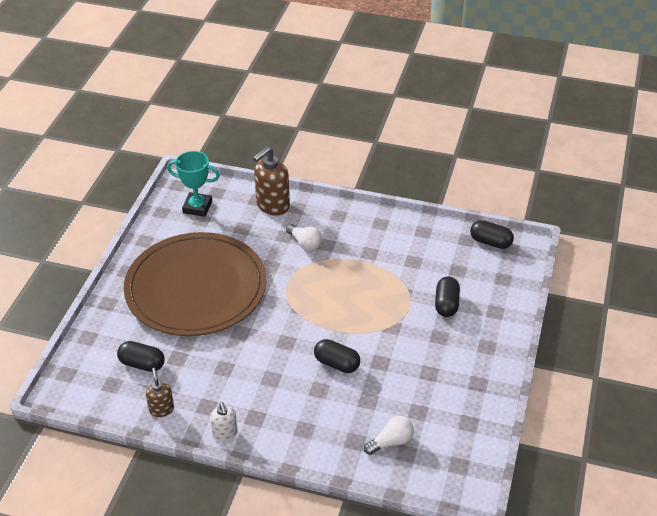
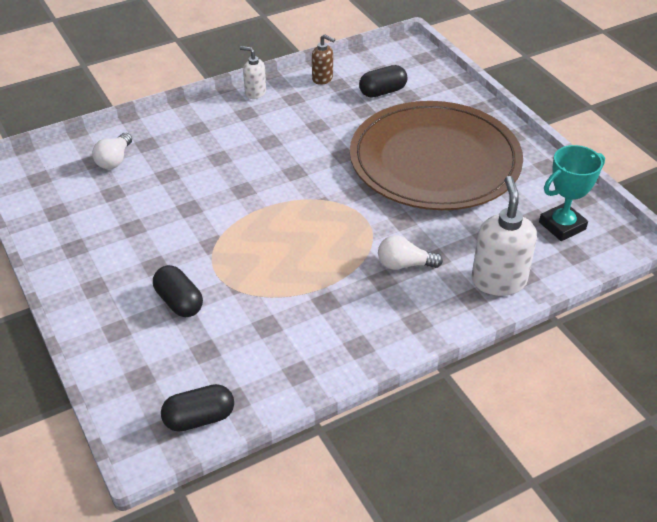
camera: 135 degrees right, 0 degrees up
(272, 206) = (498, 281): brown soap dispenser -> white soap dispenser
(337, 363) = (228, 183): black capsule -> none

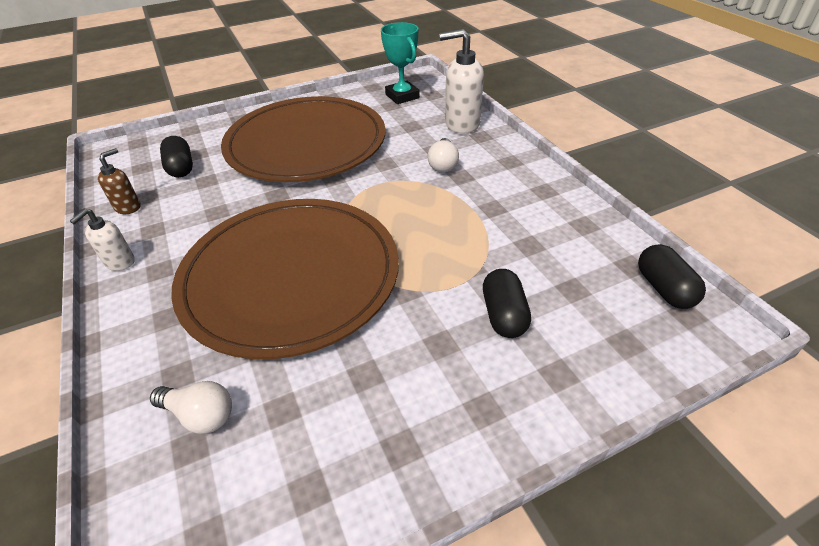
camera: 85 degrees left, 0 degrees up
(179, 302) = (503, 315): black capsule -> black capsule turned 60 degrees counterclockwise
(233, 179) = (290, 277): none -> brown plate

